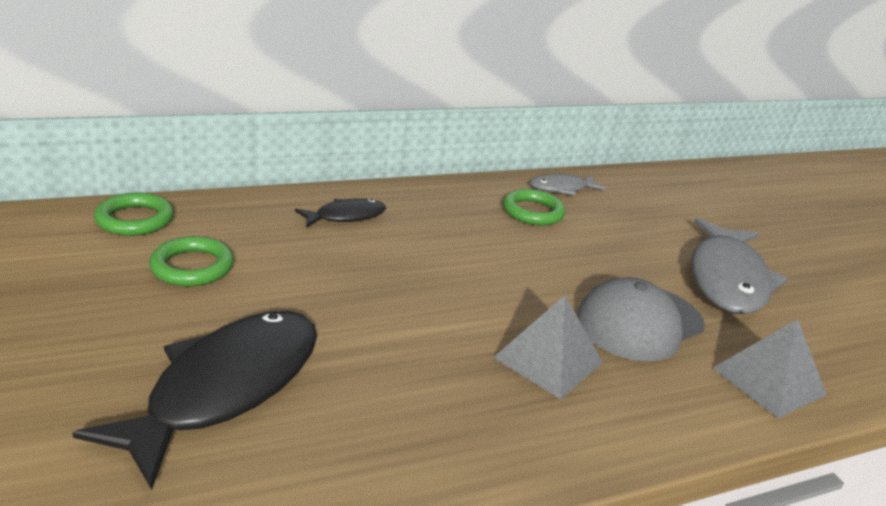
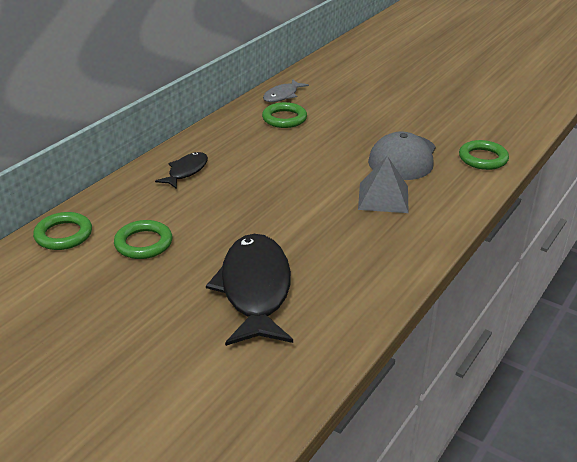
camera: 30 degrees left, 5 degrees up
(727, 279) = (419, 113): grey fish -> none
(769, 381) = (483, 158): grey pyramid -> green ring

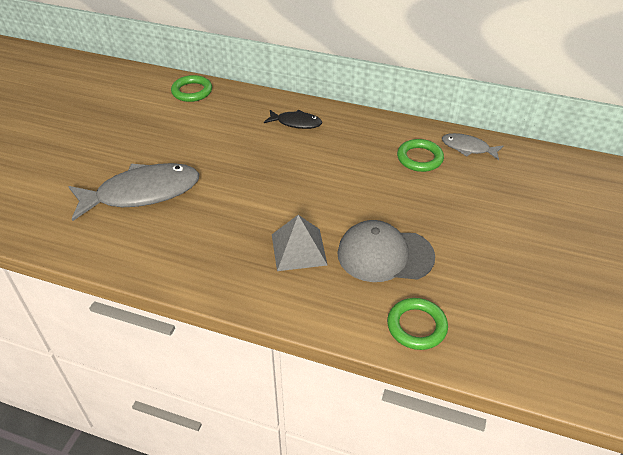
camera: 75 degrees right, 10 degrees up
(143, 243) = (189, 127): green ring -> none
(255, 289) = (142, 193): black fish -> grey fish

